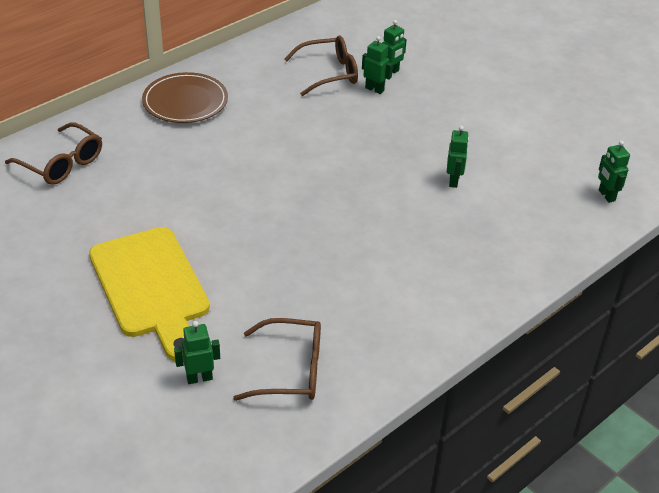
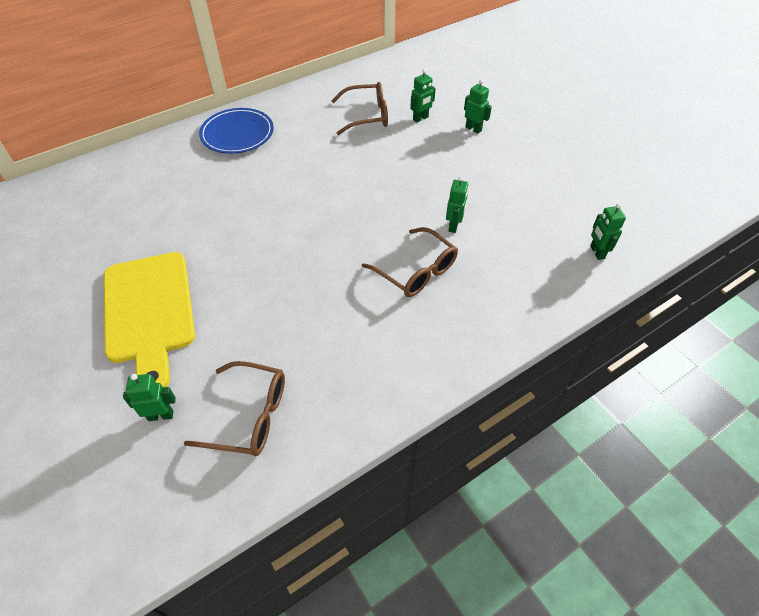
camera: 10 degrees right, 10 degrees up
(61, 163) = (115, 183): brown glasses -> brown glasses (415, 270)
(185, 101) = (237, 134): brown plate -> blue plate
(374, 89) = (403, 133): green robot -> green robot (473, 129)

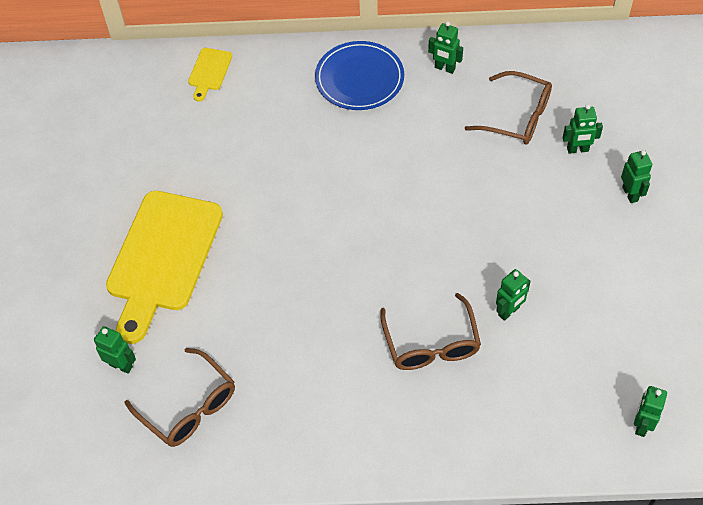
camera: 35 degrees right, 5 degrees up
(110, 171) = (209, 71): none -> yellow cutting board
(296, 107) = (444, 68): none -> green robot

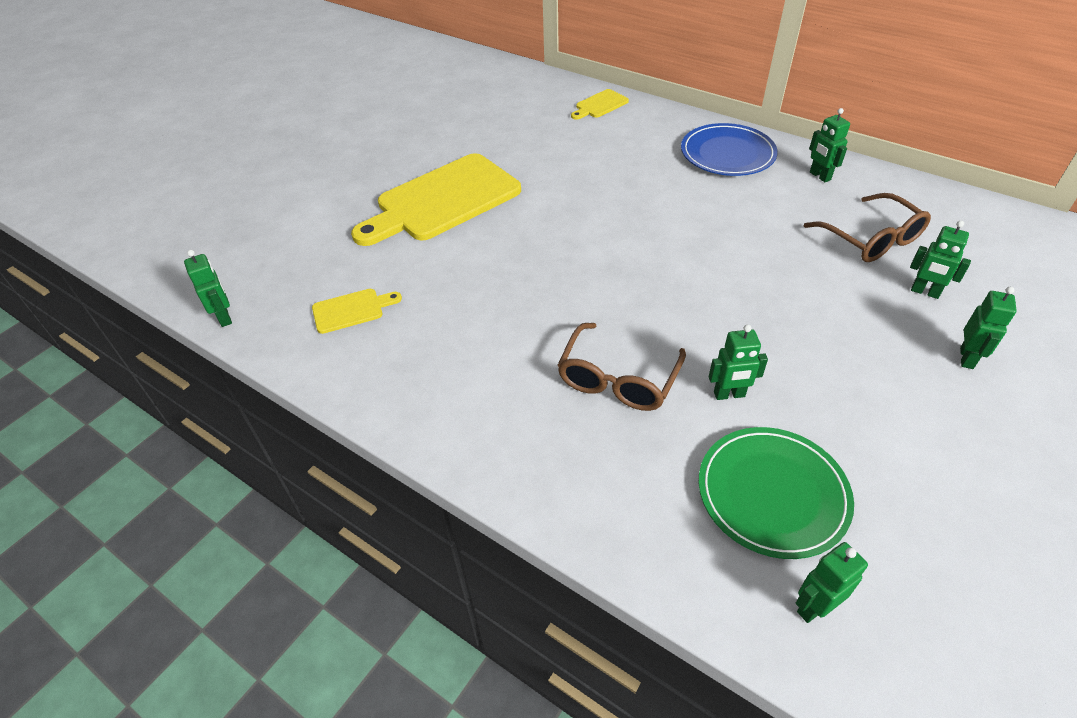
camera: 35 degrees right, 10 degrees down
(121, 365) = (334, 255): green robot -> green robot (224, 317)
(188, 406) = (351, 310): brown glasses -> yellow cutting board
(578, 368) = (772, 494): none -> green plate

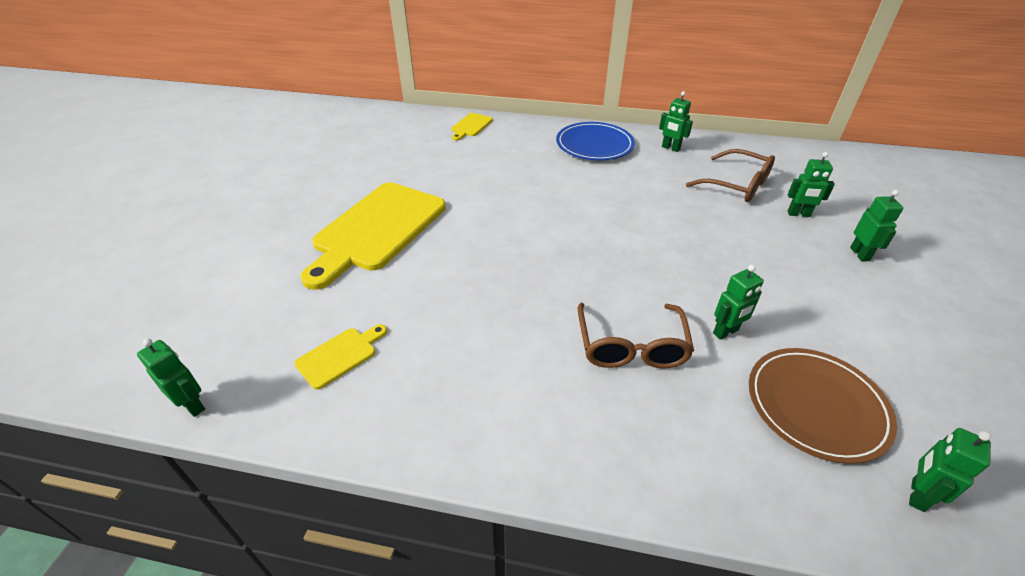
camera: 25 degrees left, 5 degrees down
(772, 494) = (816, 406): green plate -> brown plate

